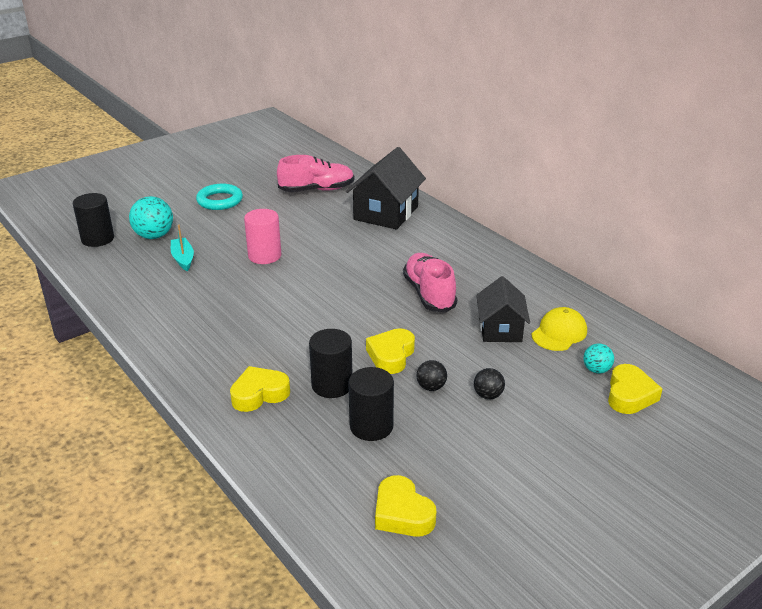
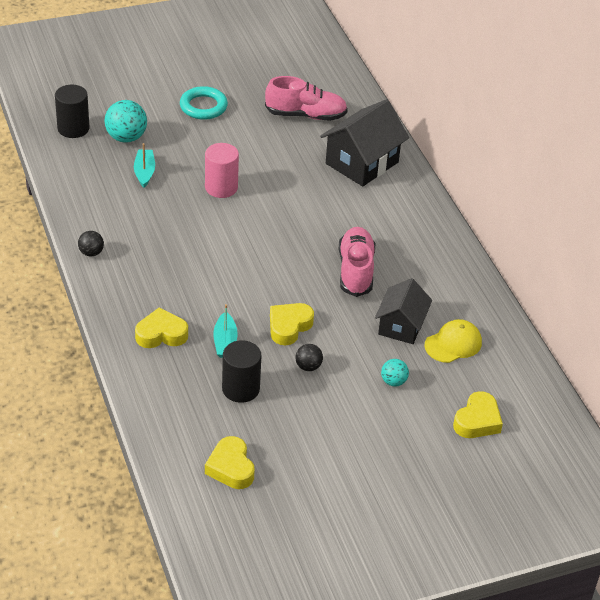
camera: 15 degrees right, 10 degrees up
(332, 385) = (225, 342): black cylinder -> turquoise boat
(488, 395) = (353, 387): black ball -> black ball (91, 253)
(596, 370) = (463, 389): turquoise ball -> turquoise ball (393, 381)

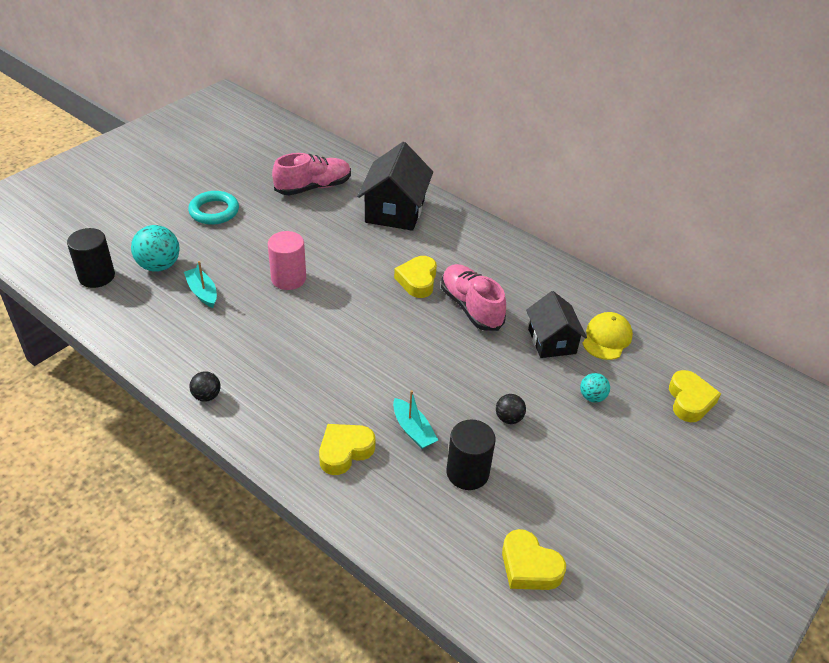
camera: 30 degrees left, 0 degrees up
(289, 326) = (458, 386): yellow heart -> yellow heart (417, 280)

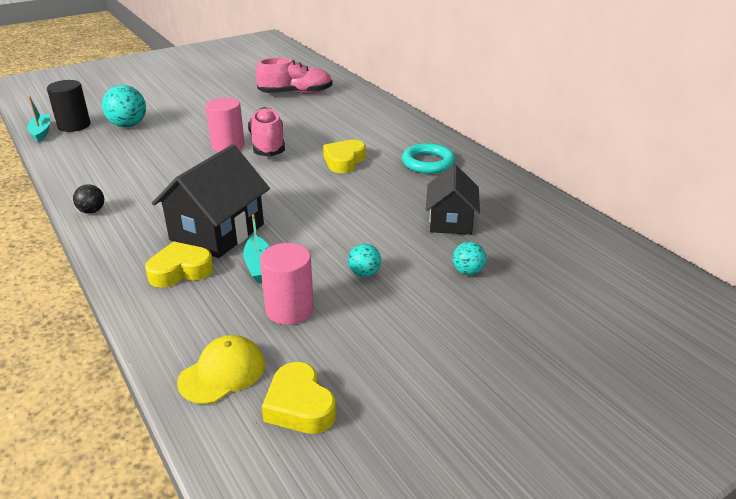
camera: 20 degrees right, 10 degrees down
(202, 292) = (148, 145): turquoise boat -> turquoise boat (41, 132)
(214, 211) = (201, 99): turquoise ring -> turquoise ring (428, 163)
(395, 211) = (357, 114): black house -> black house (217, 232)
(467, 473) = (289, 309): black cylinder -> pink cylinder
(471, 307) = (383, 186): pink shoe -> pink shoe (268, 145)
(509, 418) = (364, 273): black ball -> turquoise ball
(606, 338) = (513, 227): yellow cap -> yellow cap (222, 373)
(689, 400) = (583, 293): yellow heart -> none

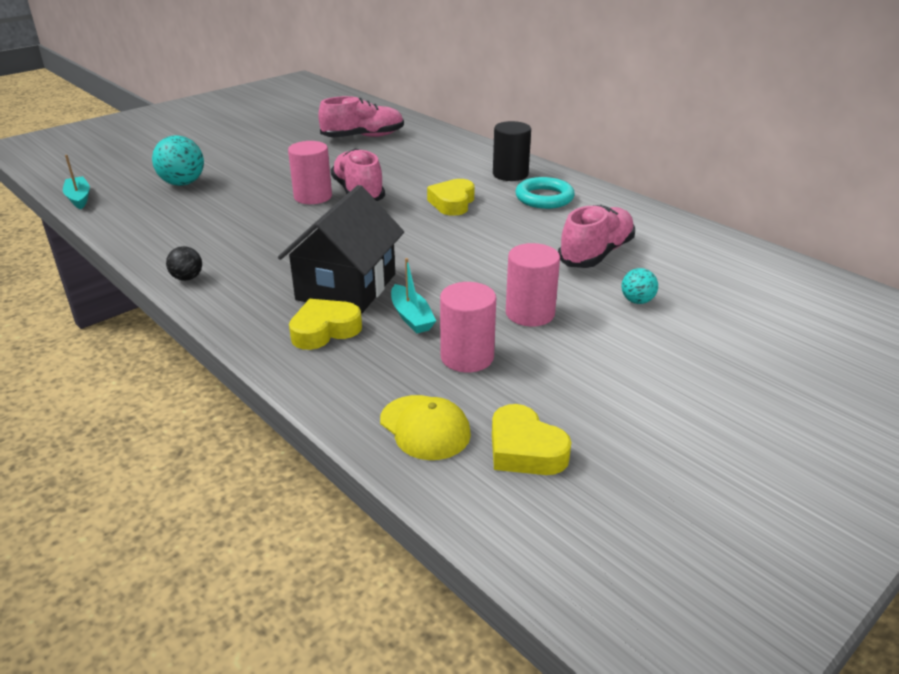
camera: 10 degrees left, 0 degrees up
(74, 125) = (116, 188): black cylinder -> black cylinder (510, 174)
(222, 373) = (425, 427): yellow cap -> yellow cap turned 105 degrees clockwise
(364, 273) = (530, 313): turquoise ball -> pink cylinder
(450, 221) = (596, 254): black house -> pink shoe

